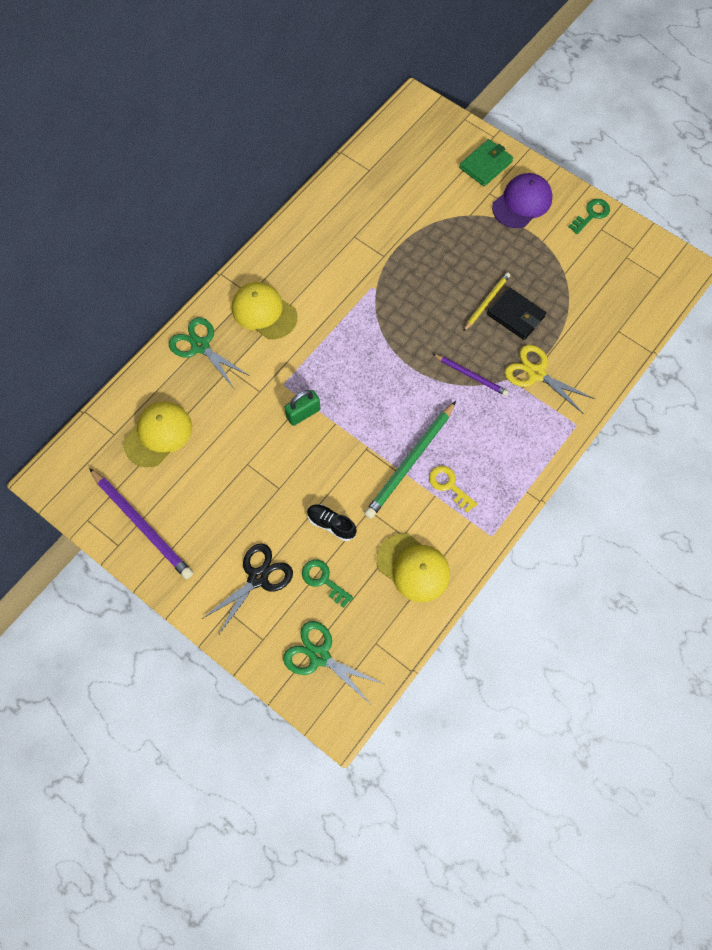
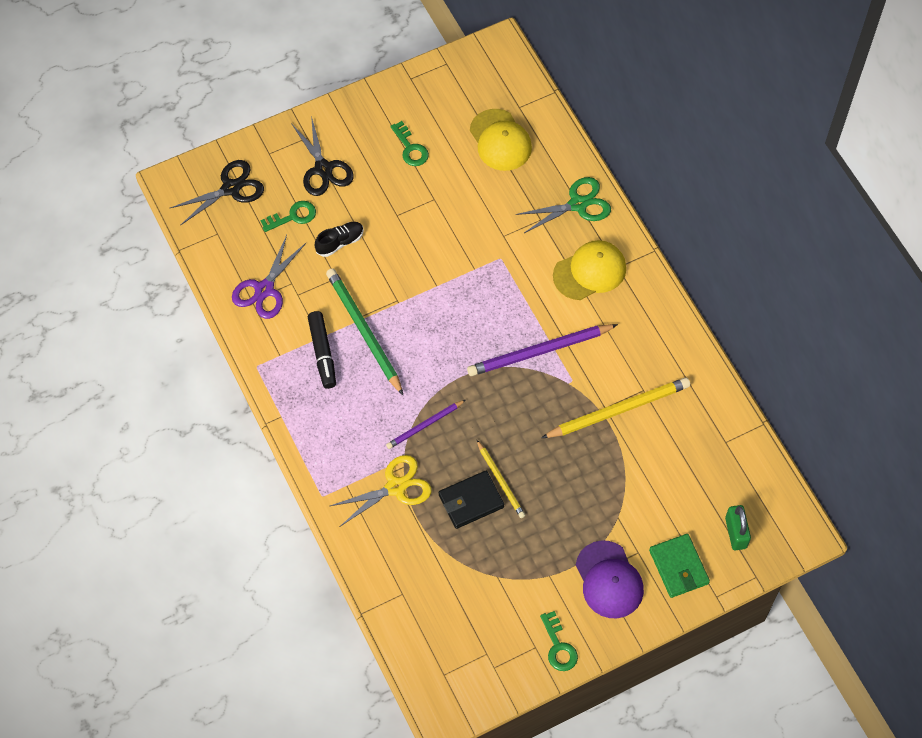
camera: 115 degrees right, 5 degrees down
(142, 525) = (419, 101): purple pencil -> purple pencil (539, 352)
(200, 509) = (410, 148): none -> green key
(303, 413) = (461, 263): green padlock -> green padlock (735, 533)
(319, 656) = (231, 188): green scissors -> black scissors
(380, 246) = (618, 410): none -> yellow pencil
(413, 567) = (264, 290): yellow cap -> purple scissors
(449, 486) = (322, 353): yellow key -> black marker

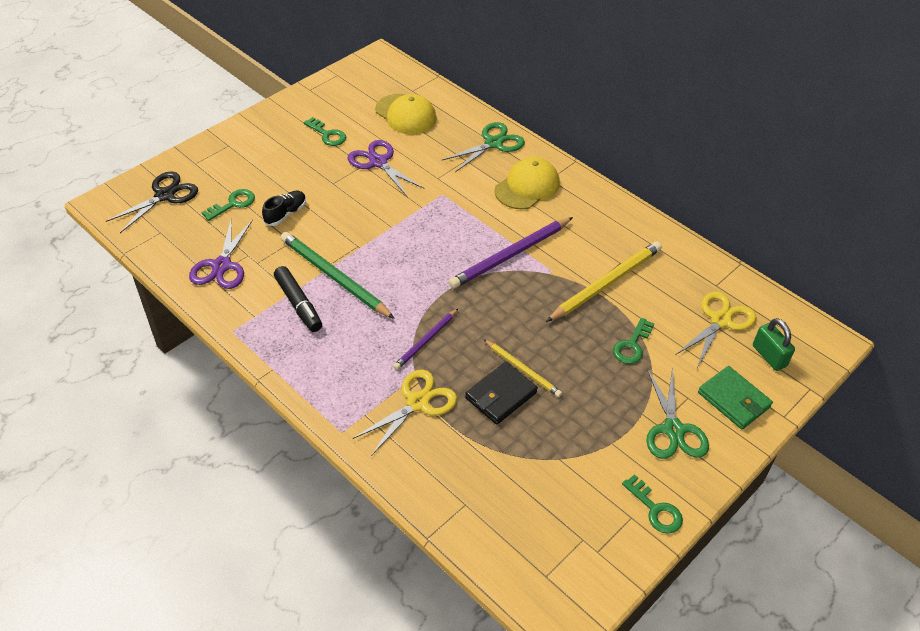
camera: 20 degrees left, 15 degrees down
(323, 169) = (251, 164): black scissors -> none
(450, 199) = (378, 162): none -> purple scissors
(609, 580) = (673, 430): purple cap -> green scissors
(612, 484) = (632, 345): none -> green key
(710, 482) = (721, 320): none -> yellow scissors

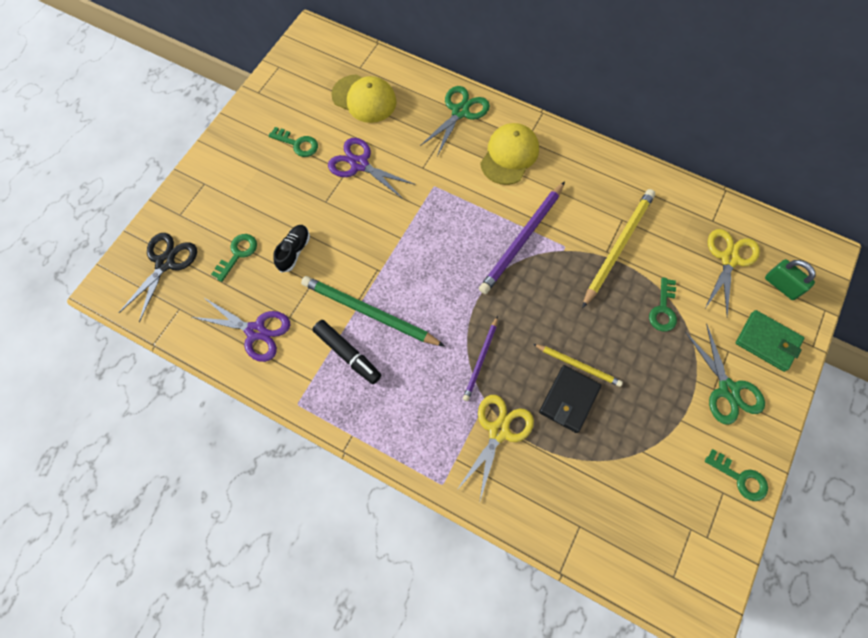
camera: 15 degrees left, 20 degrees up
(221, 266) = (256, 331): purple scissors -> purple scissors turned 60 degrees counterclockwise

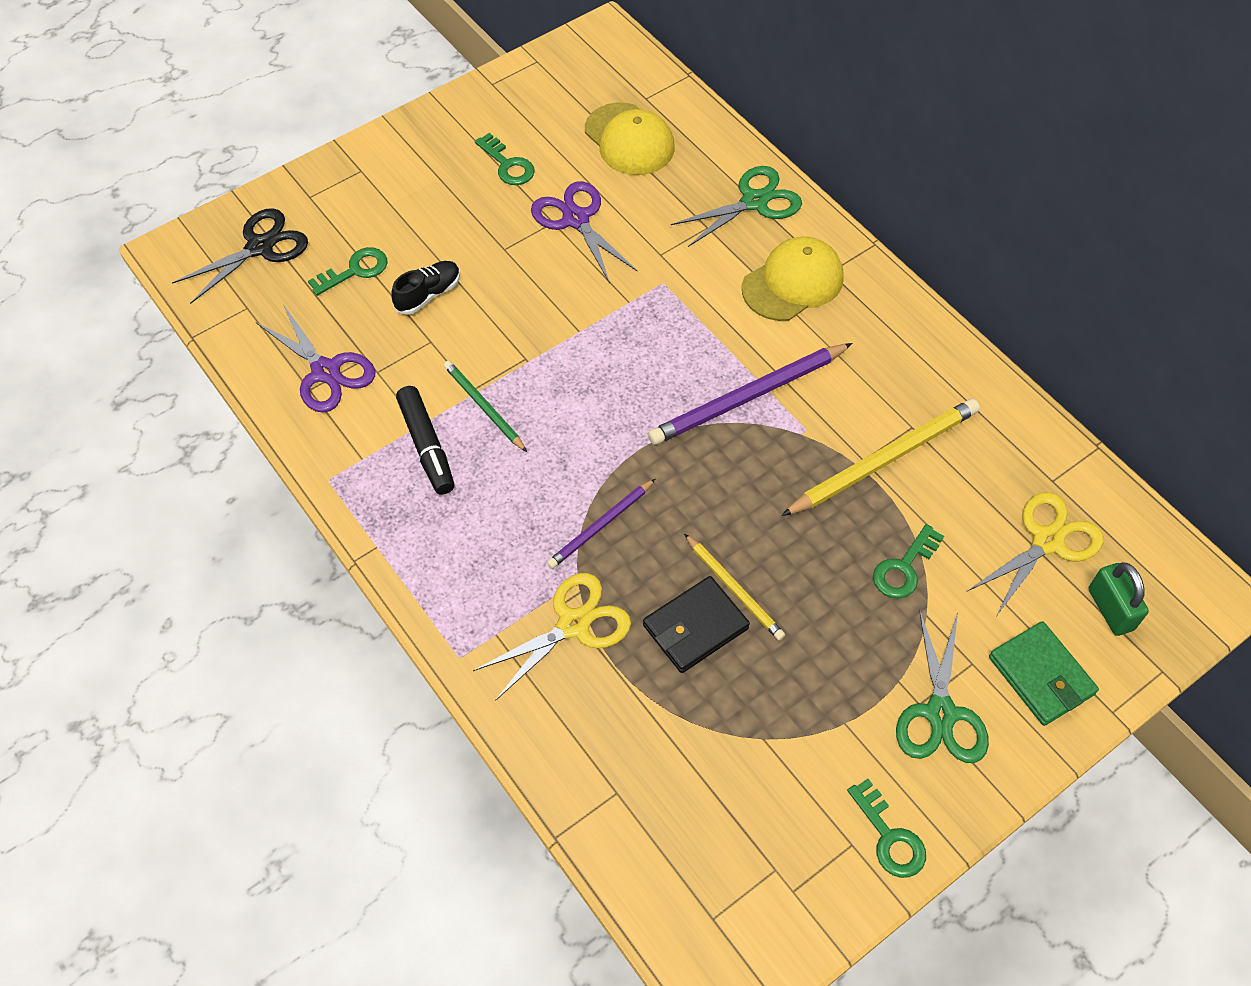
camera: 25 degrees right, 10 degrees down
(369, 313) = (484, 407): green pencil -> green pencil, size x0.58

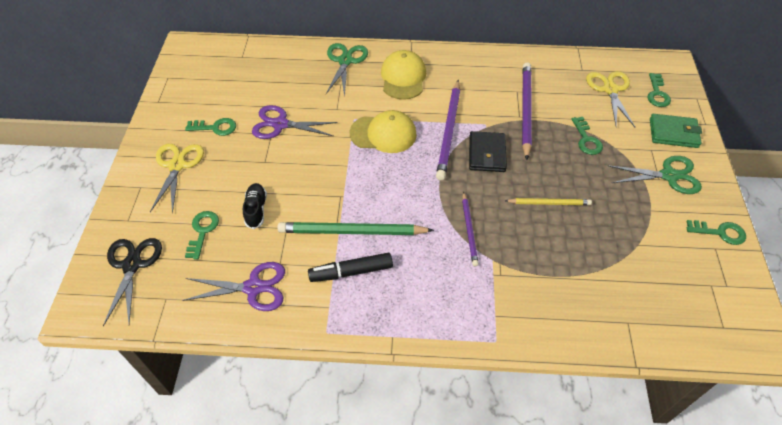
camera: 50 degrees left, 5 degrees down
(427, 446) = (351, 272): black marker -> black marker turned 150 degrees clockwise
(484, 407) = (352, 232): green pencil -> green pencil, size x1.73
(574, 624) = (517, 278): yellow scissors -> yellow scissors (177, 165)
(629, 139) = (258, 77): yellow cap -> yellow cap (383, 134)
(695, 627) = (558, 231): black wallet -> black wallet (487, 154)
(884, 460) = (525, 110): yellow pencil -> purple pencil
(940, 714) = (669, 176): green scissors -> green scissors turned 45 degrees counterclockwise
(1110, 609) = (657, 93): green padlock -> green key

